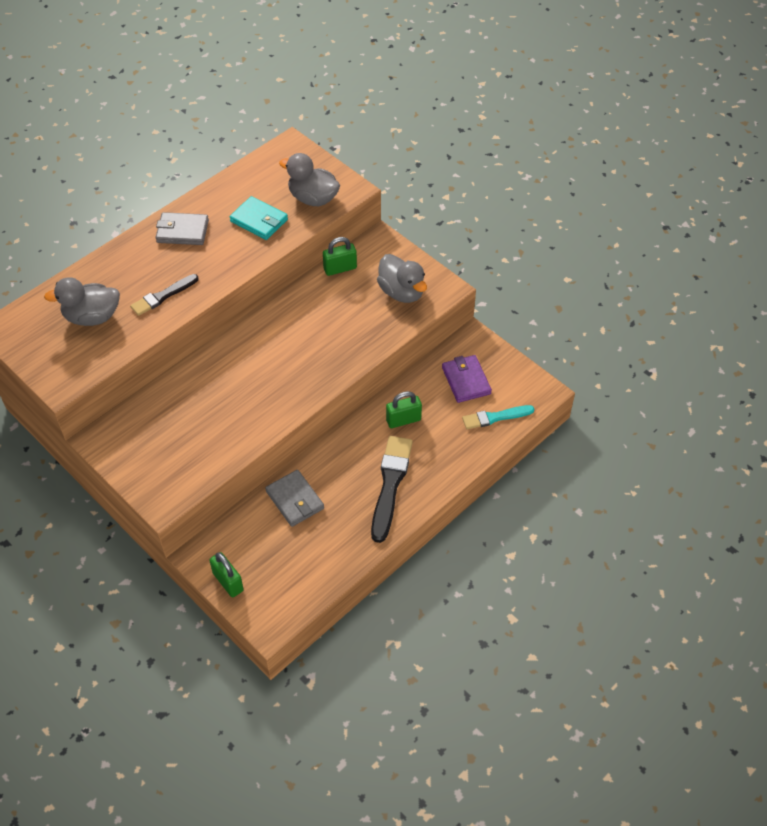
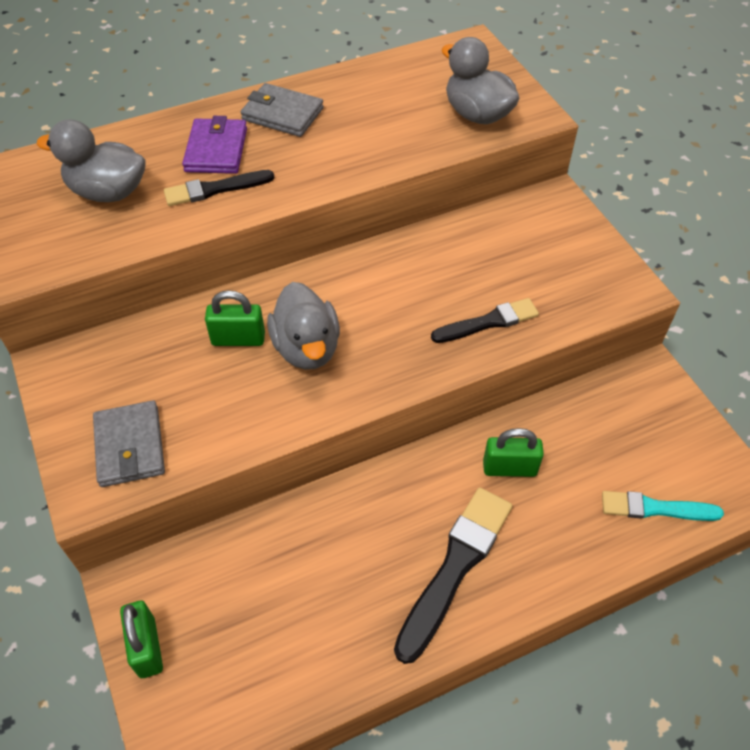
camera: 20 degrees right, 0 degrees up
(259, 220) = (391, 125): turquoise wallet -> none
(295, 500) = (302, 544): grey wallet -> grey wallet (130, 446)
(340, 268) = (486, 222): green padlock -> green padlock (238, 339)
(363, 334) = (488, 322): none -> black brush
(402, 292) = (565, 277): grey duck -> grey duck (306, 348)
(466, 381) = (624, 435): purple wallet -> purple wallet (216, 150)

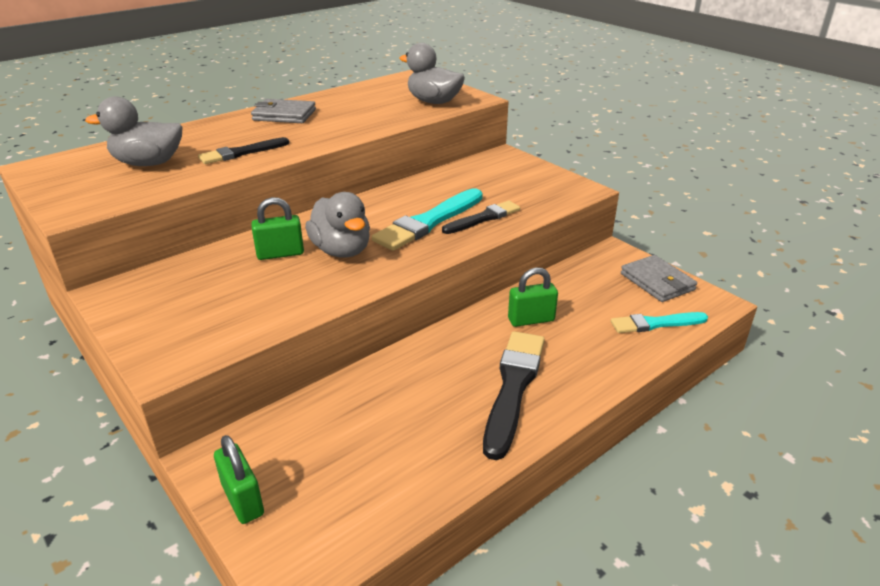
camera: 15 degrees left, 20 degrees down
(130, 446) = (199, 329): grey wallet -> grey wallet (657, 282)
(216, 150) = (236, 135): purple wallet -> none
(420, 316) = (428, 222): none -> turquoise brush

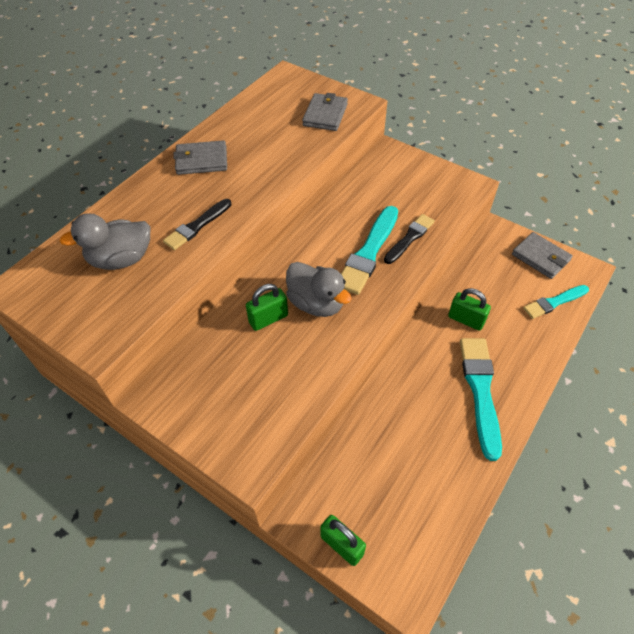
camera: 15 degrees left, 20 degrees up
(433, 102) = (325, 115): grey duck -> grey wallet
(513, 387) = (480, 391): black brush -> turquoise brush
(531, 320) = (466, 320): green padlock -> green padlock turned 60 degrees clockwise

